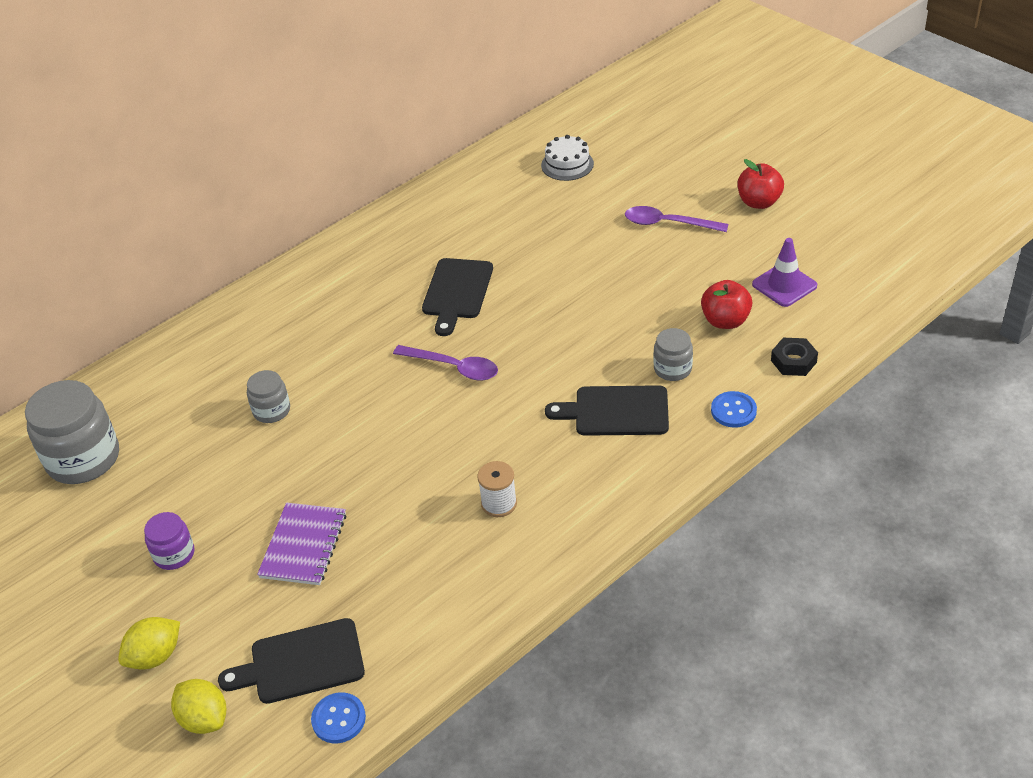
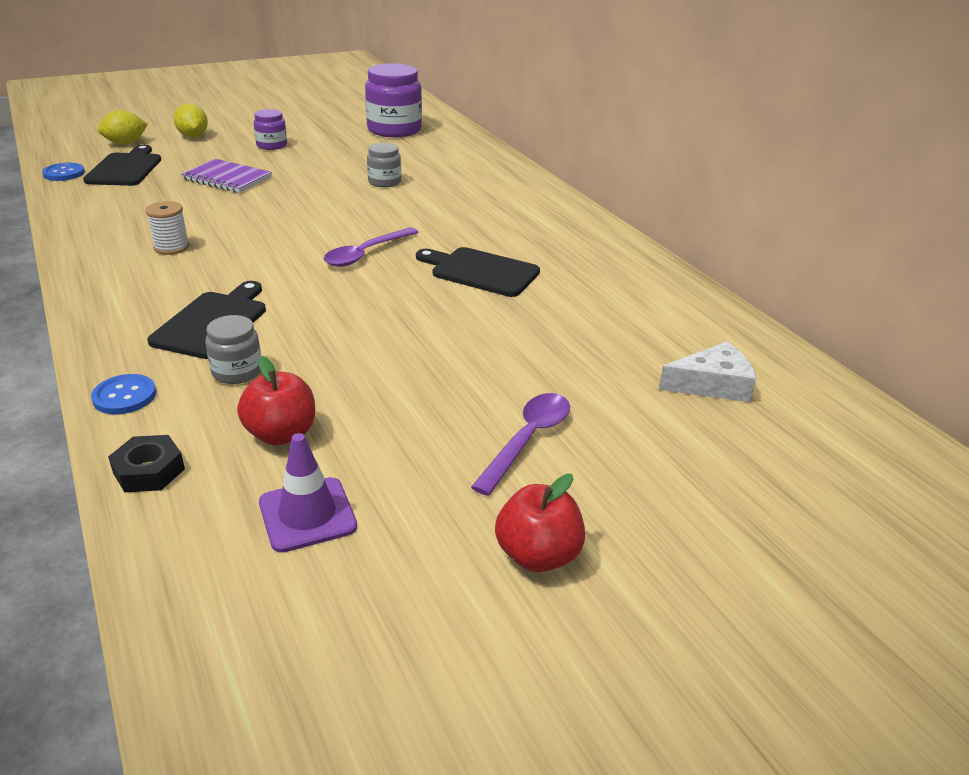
camera: 100 degrees right, 10 degrees down
(83, 459) = (394, 130): grey jar -> purple jar
(567, 164) = (712, 385): white cake -> white cheese

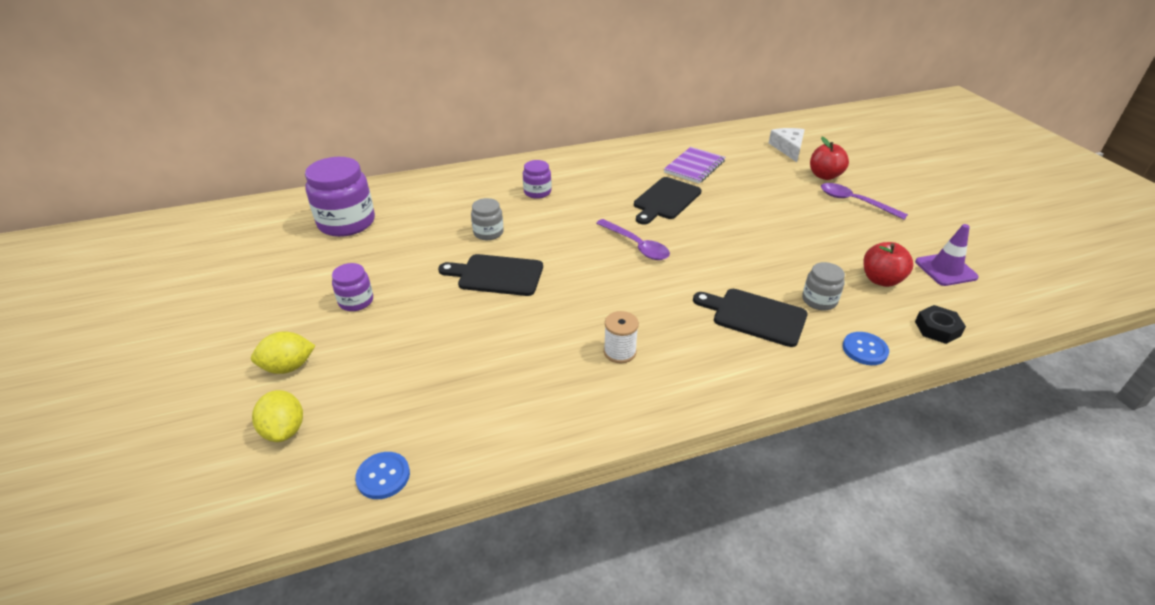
camera: 80 degrees left, 5 degrees up
(125, 168) = (387, 416): black cutting board -> black cutting board (497, 275)
(227, 178) = (449, 328): purple notebook -> purple notebook (694, 167)
(476, 199) = (537, 192): none -> purple jar
(537, 555) = (939, 208): red apple -> red apple (824, 176)

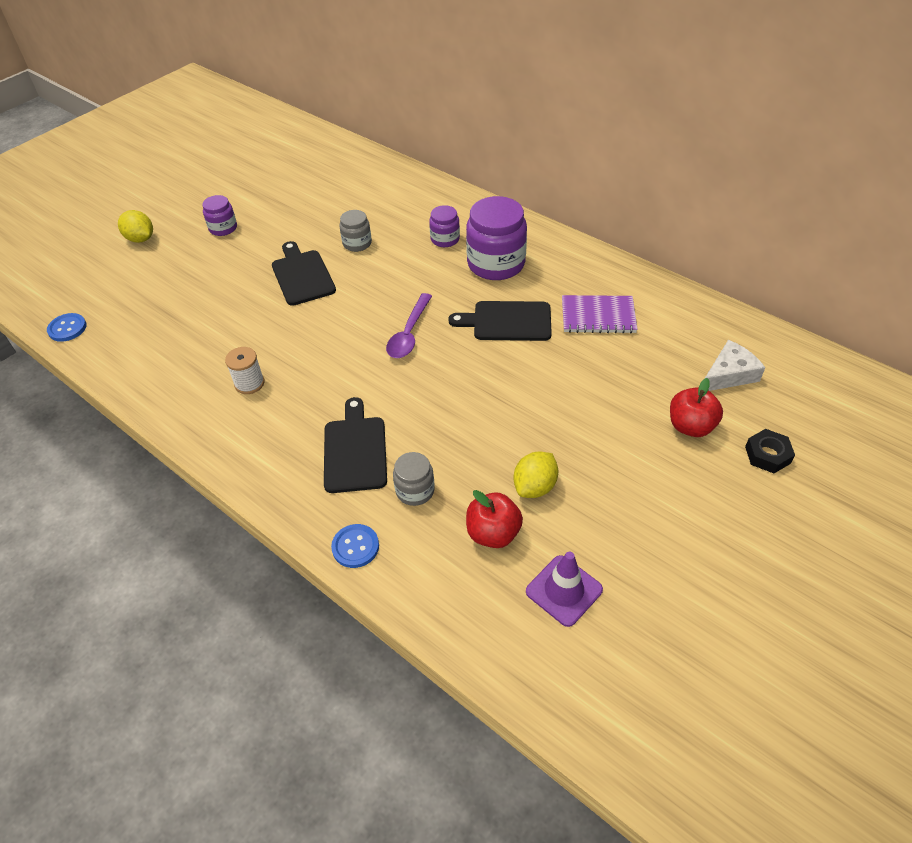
camera: 60 degrees right, 10 degrees up
(284, 430) = (86, 269): yellow lemon -> yellow lemon (535, 486)
(346, 222) = (312, 172): purple jar -> purple jar (496, 264)
(855, 202) = (650, 470): purple spoon -> none
(937, 329) = (433, 602): black nut -> black nut (767, 455)

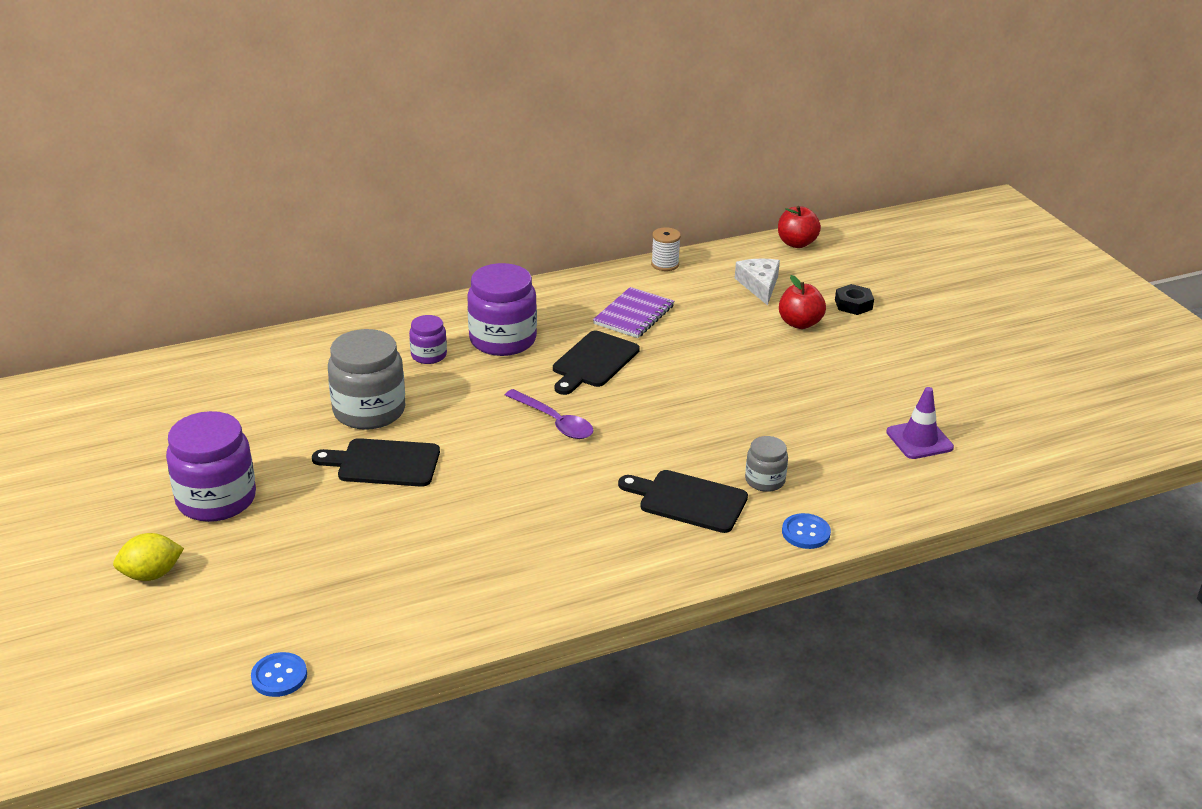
camera: 65 degrees left, 15 degrees down
(223, 228) = (216, 499): purple jar -> purple jar, size x1.91
(249, 383) = (531, 545): white spool -> white spool (665, 264)
(357, 243) = (369, 411): grey jar -> grey jar, size x1.91
(493, 533) = (841, 454): red apple -> red apple (796, 243)
(535, 486) = (807, 417): yellow lemon -> none

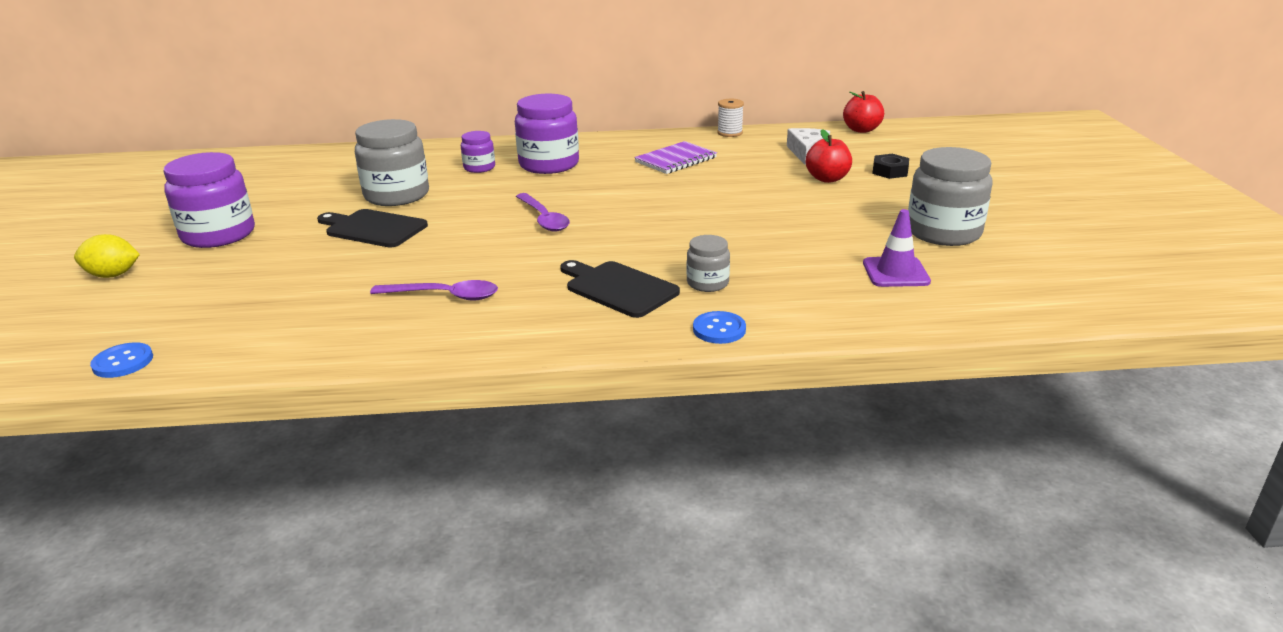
camera: 20 degrees right, 5 degrees down
(530, 539) = (444, 296): none -> purple spoon
(593, 362) = (614, 185): black cutting board -> none
(937, 382) = (943, 232): none -> grey jar

